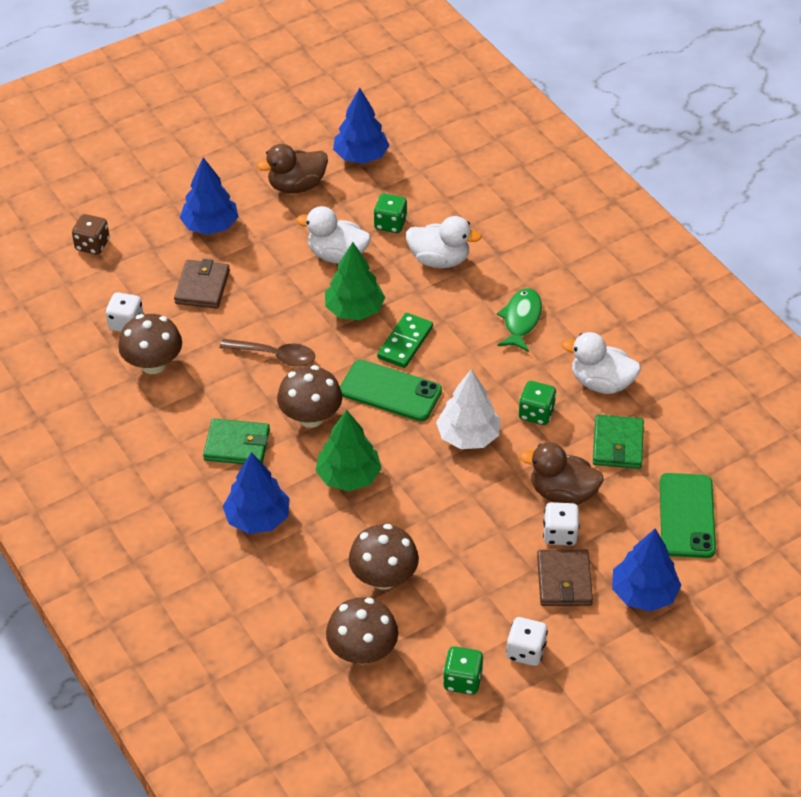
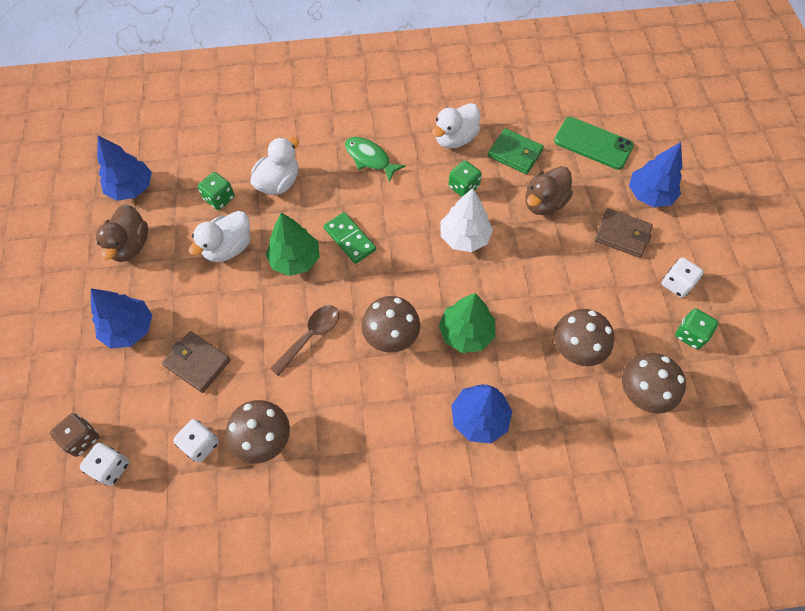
camera: 65 degrees left, 15 degrees up
(237, 445) = (393, 404): green wallet -> none
(390, 391) = (394, 269): green phone -> none
(560, 534) = (580, 220): white dice -> white dice (111, 467)

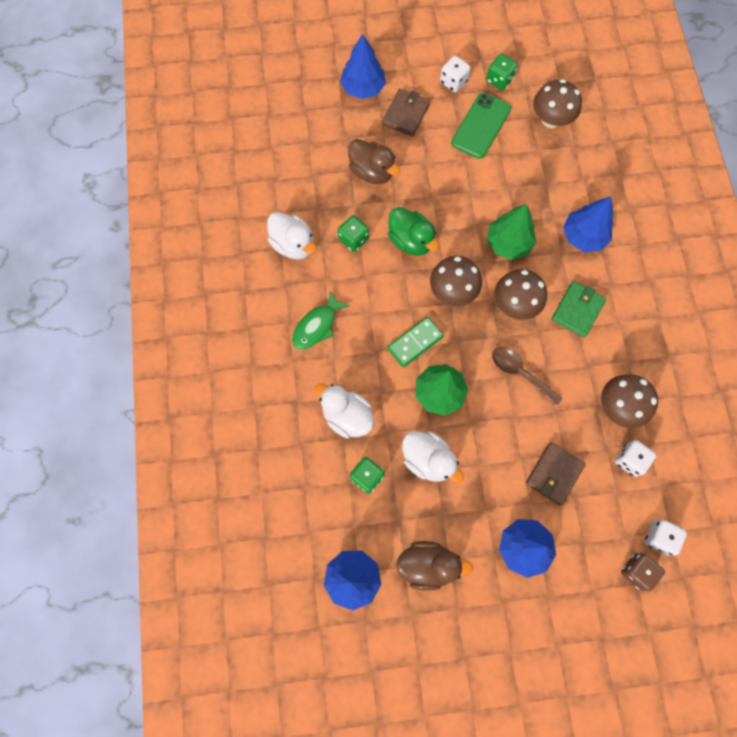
camera: 90 degrees left, 10 degrees up
(464, 237) = (411, 241): white tree -> green duck
(515, 153) = (314, 192): green wallet -> green wallet (577, 310)
(576, 348) = (517, 161): brown mushroom -> brown mushroom (452, 291)
(593, 143) = (303, 125): green phone -> green phone (481, 126)

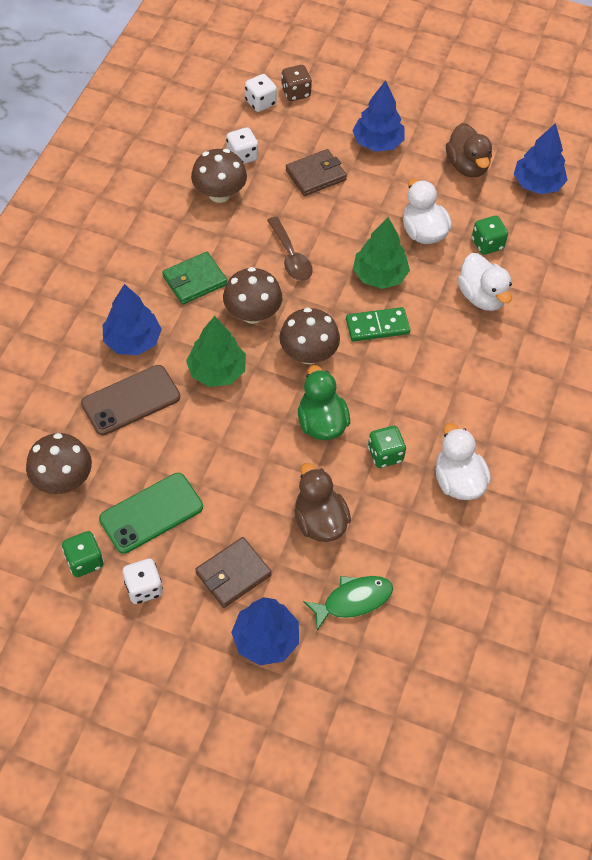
camera: 155 degrees left, 15 degrees down
(317, 326) = (472, 386): green fish -> green fish (353, 600)
(427, 565) = (467, 166): brown duck -> brown duck turned 135 degrees counterclockwise
(550, 192) = (131, 400): none -> brown phone

